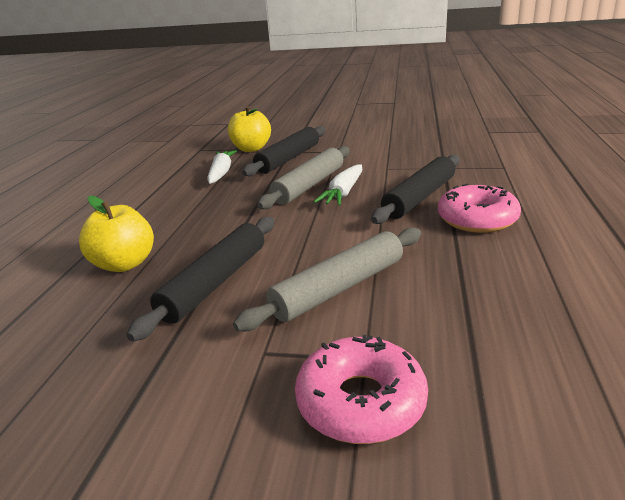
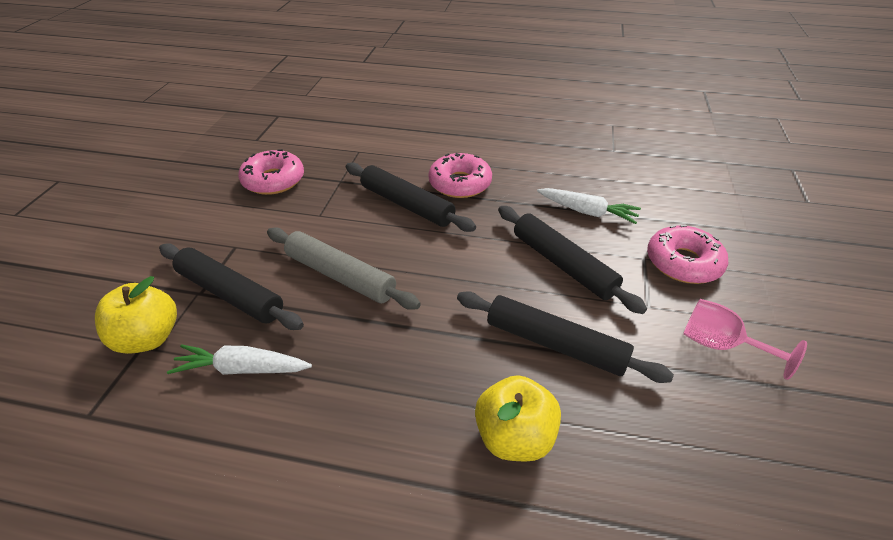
camera: 90 degrees left, 15 degrees up
(183, 413) = (720, 345): none -> pink goblet
(339, 288) = (563, 264): grey rolling pin -> black rolling pin
(343, 193) = (375, 250): white carrot -> white carrot (586, 212)
(429, 147) = (273, 180): none -> pink donut

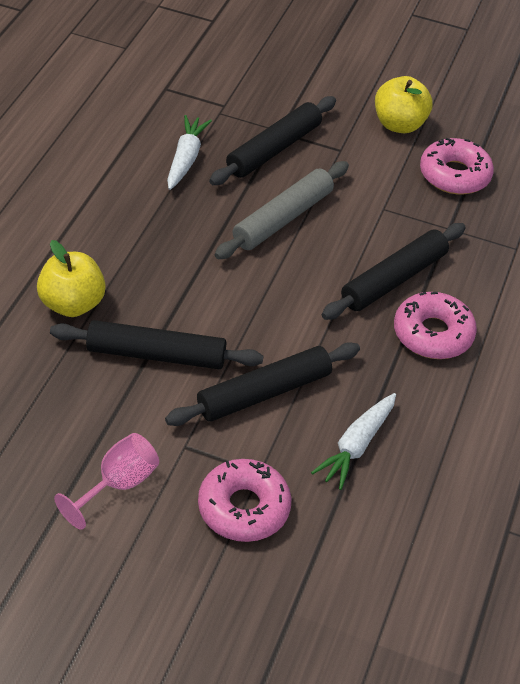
camera: 95 degrees right, 5 degrees up
(148, 338) = (232, 108): yellow apple -> yellow apple (399, 124)
(555, 344) = (156, 355): black rolling pin -> black rolling pin turned 60 degrees clockwise

